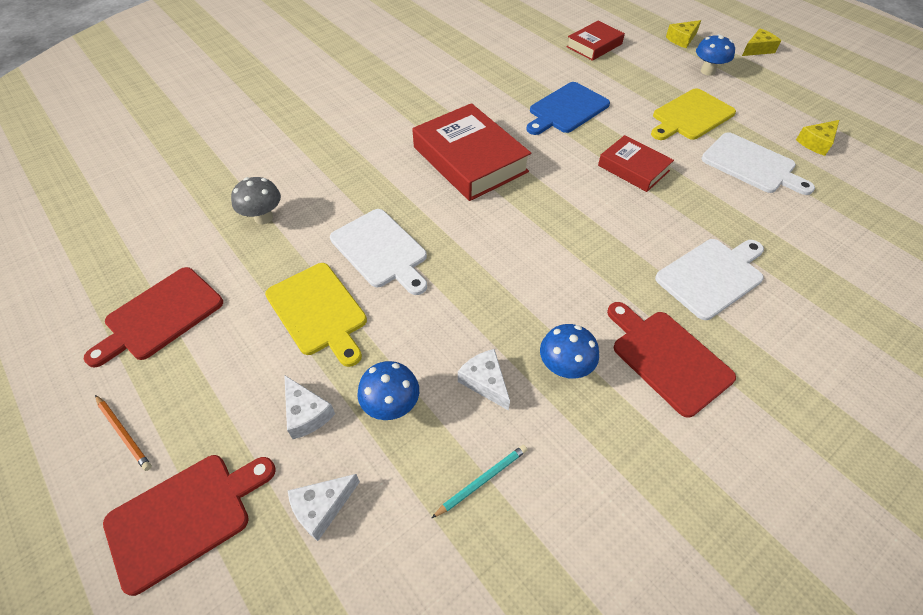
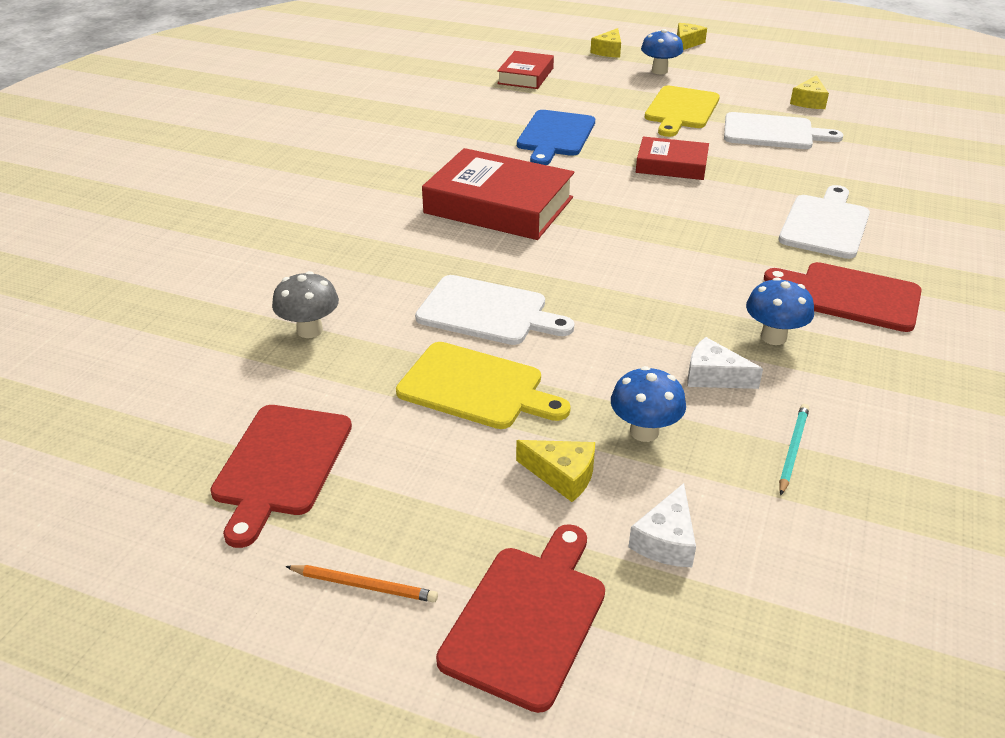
camera: 30 degrees left, 15 degrees down
(306, 413) = (562, 475): white cheese -> yellow cheese

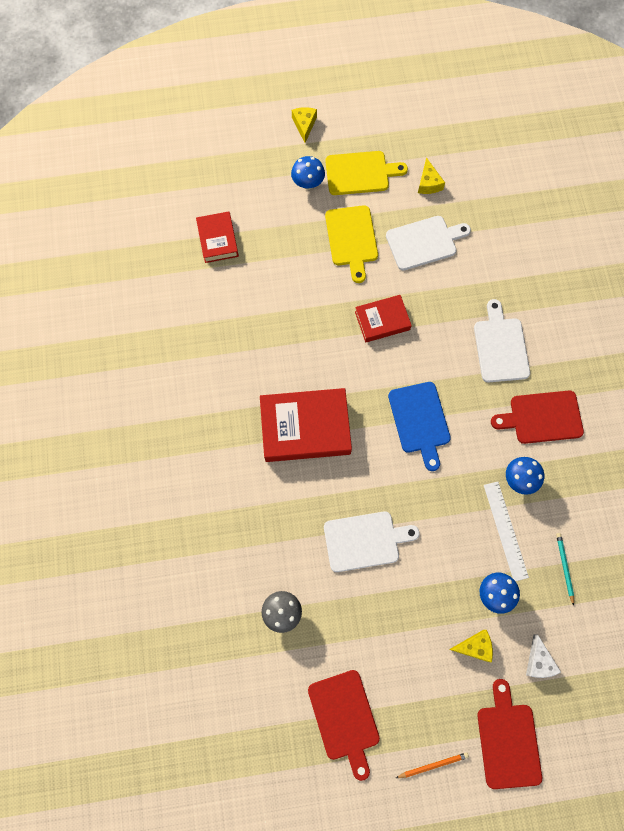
camera: 30 degrees left, 35 degrees up
(476, 387) = (398, 607): yellow cutting board -> yellow cutting board (360, 173)
(555, 136) = (289, 320): blue cutting board -> blue cutting board (420, 421)
(608, 51) = (254, 167): yellow cheese -> none
(713, 376) = (505, 530): white cheese -> white ruler

